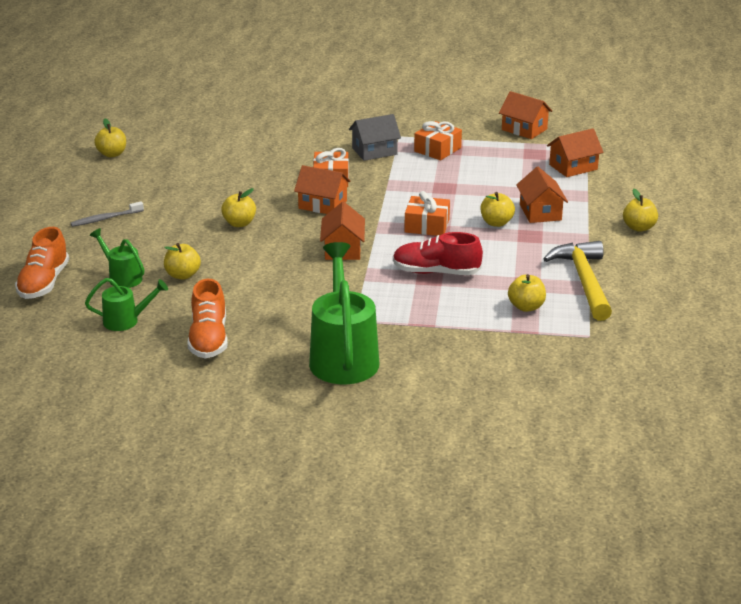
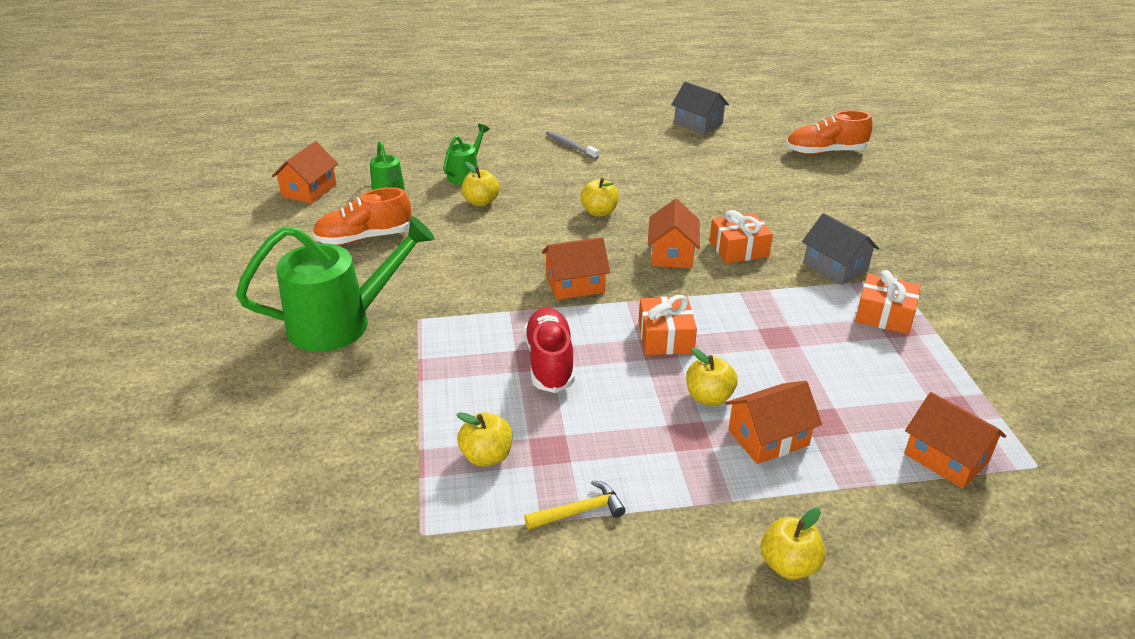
camera: 75 degrees right, 5 degrees up
(44, 283) = (444, 144): orange shoe -> orange shoe (825, 152)
(112, 154) = (698, 123): yellow apple -> grey house
(524, 129) = (1028, 387): orange house -> orange house (309, 190)
(584, 281) = (579, 511): yellow hammer -> yellow hammer, size x0.49

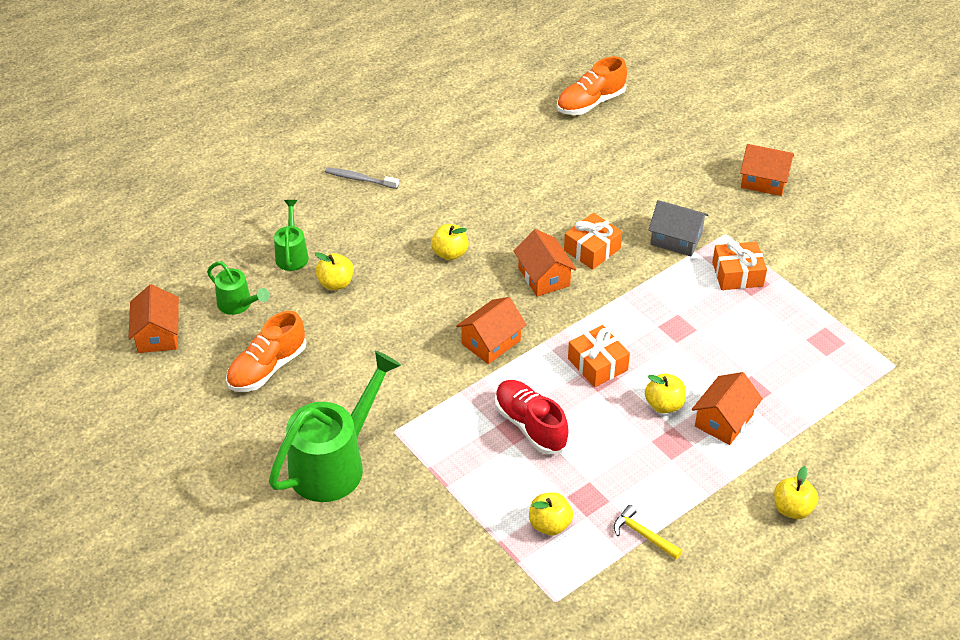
camera: 30 degrees left, 10 degrees up
(579, 511) = (643, 535): yellow hammer -> yellow hammer turned 90 degrees counterclockwise
(698, 123) = (456, 104): grey house -> none
(946, 458) = (840, 384): orange house -> orange house (764, 181)

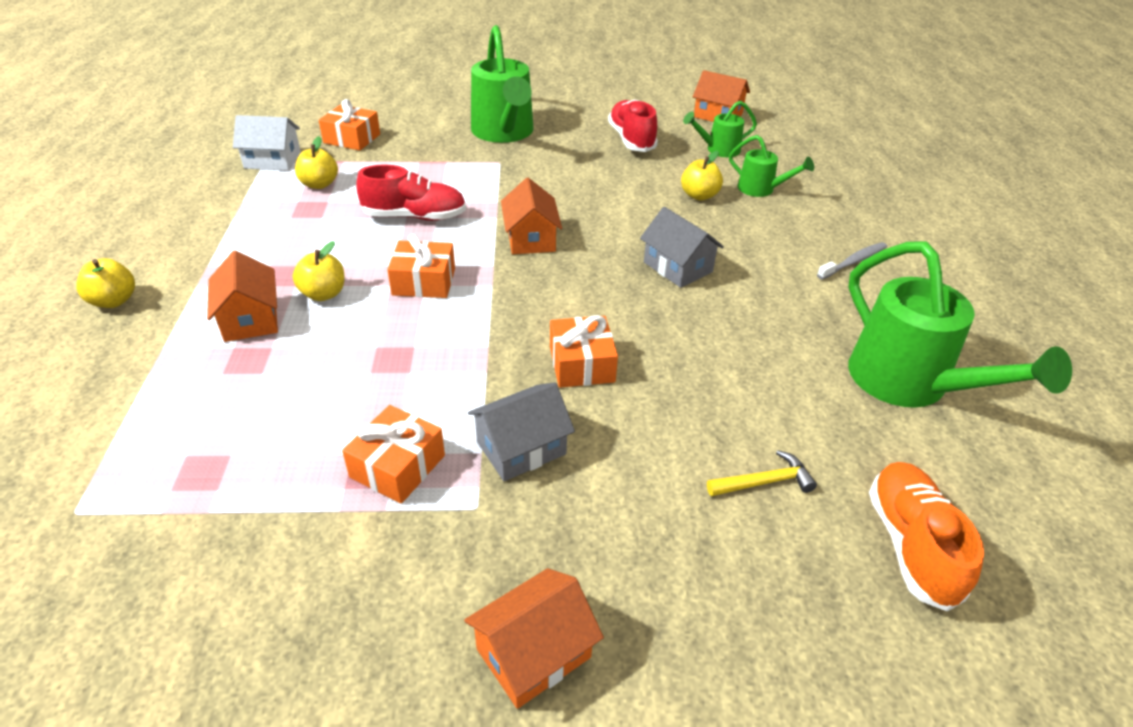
camera: 125 degrees right, 5 degrees down
(267, 368) = (631, 139): orange shoe -> red shoe
(450, 253) = (678, 267): yellow apple -> grey house
(453, 571) = (352, 138): none -> orange gift
(473, 127) = (909, 384): none -> green watering can
(544, 277) = (578, 308): orange house -> none
(549, 596) = (272, 160): none -> white house
(643, 535) = (239, 216): yellow hammer -> yellow hammer (764, 482)

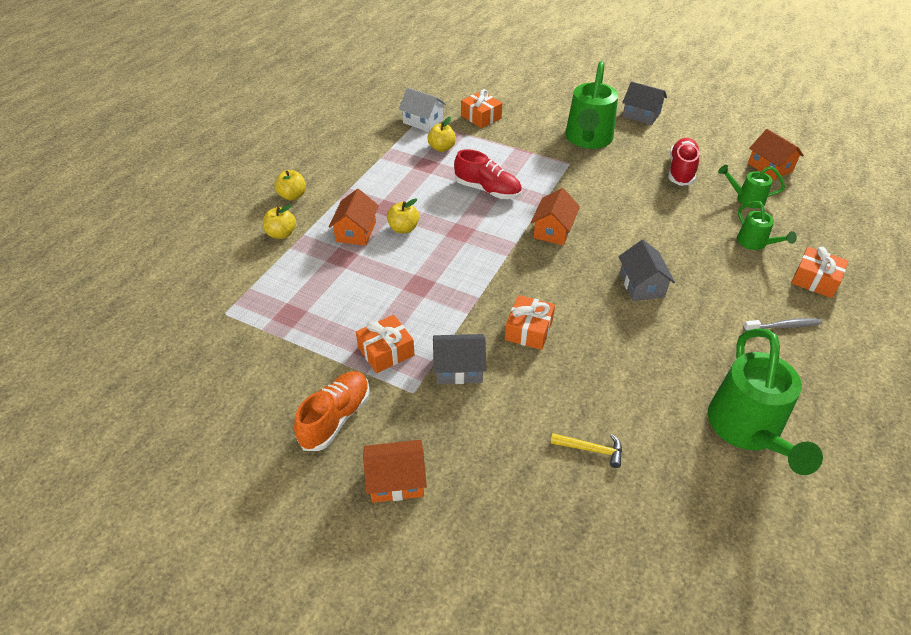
camera: 30 degrees right, 5 degrees up
(424, 282) = (466, 239): orange gift -> orange gift (815, 280)
(547, 96) = (641, 115): none -> grey house
(699, 195) = (700, 233): yellow apple -> yellow apple (281, 234)
(911, 544) = (657, 527): orange shoe -> orange shoe (336, 418)

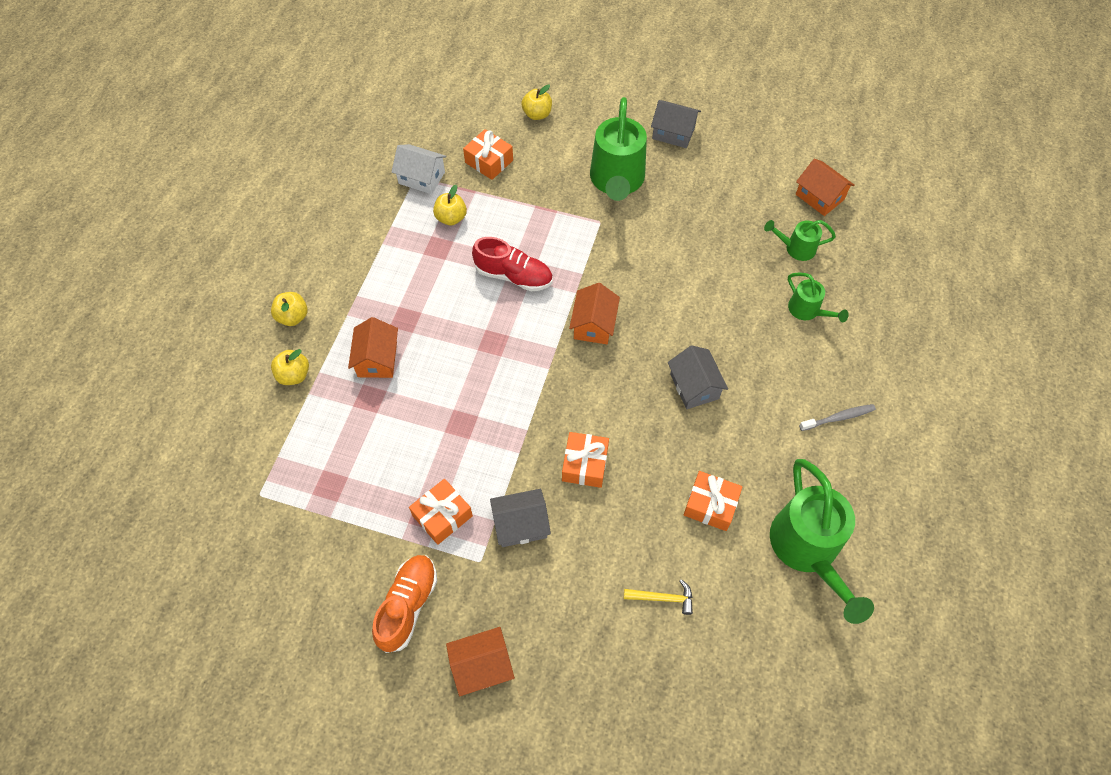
camera: 10 degrees left, 15 degrees up
(403, 228) = (429, 346): yellow apple -> yellow apple (537, 114)
(681, 170) = (724, 215): red shoe -> none
(815, 280) = (869, 352): orange gift -> orange gift (710, 505)

